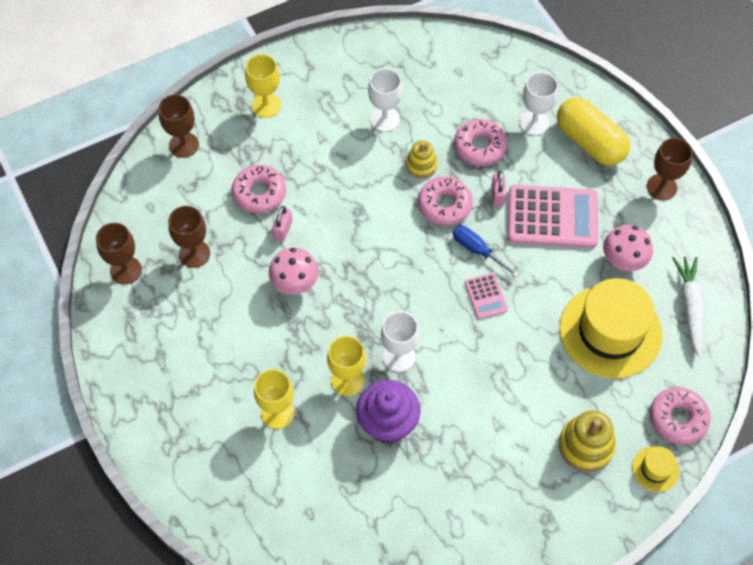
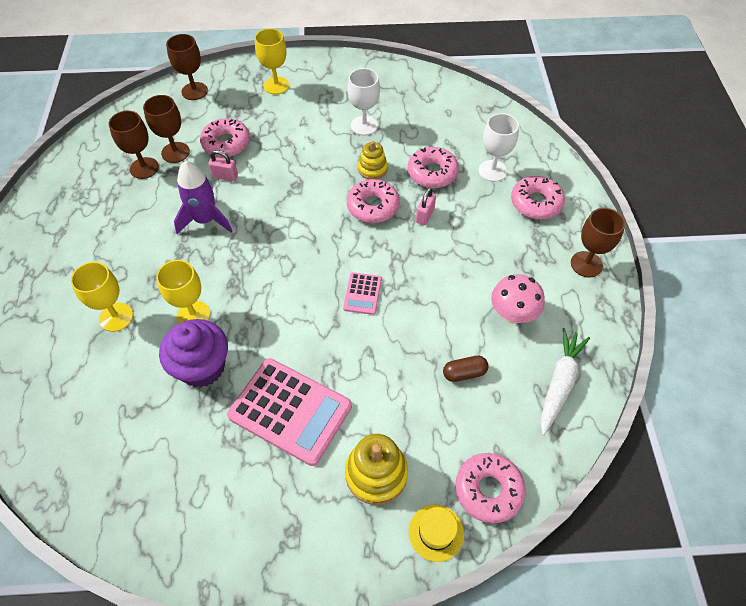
camera: 25 degrees right, 5 degrees down
(125, 270) = (84, 160): brown goblet -> brown goblet (175, 152)
(283, 230) = (225, 176): pink padlock -> pink padlock turned 60 degrees clockwise
(295, 284) = (205, 220): pink mushroom -> purple rocket
(399, 356) = (251, 313): white goblet -> none
(477, 250) = (379, 253): blue screwdriver -> none
(552, 217) = (465, 251): pink calculator -> pink calculator (290, 411)
(590, 142) = (536, 203): yellow capsule -> pink donut
(610, 331) = (464, 373): yellow hat -> brown capsule

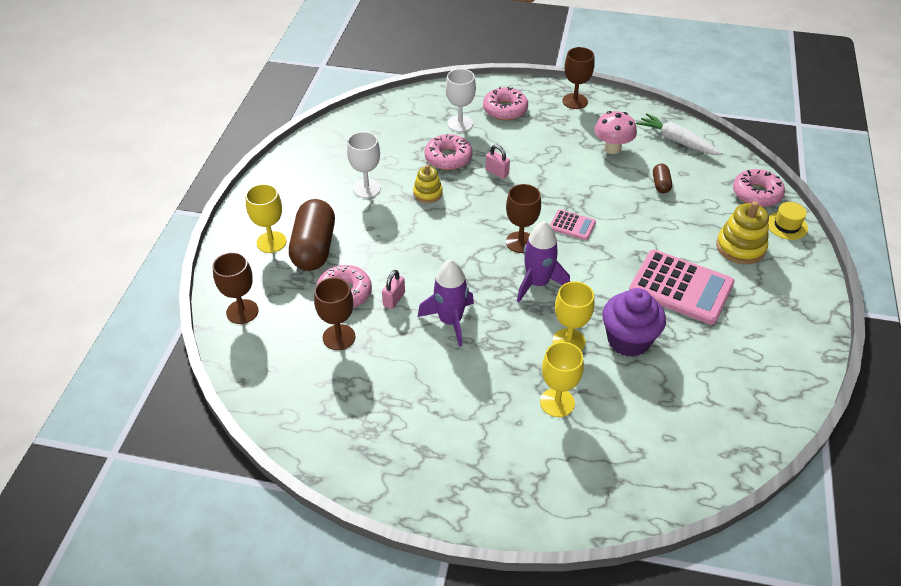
camera: 75 degrees left, 10 degrees down
(144, 168) = (352, 367): brown goblet -> brown goblet (520, 242)
(268, 277) = (537, 283): none -> purple rocket
(276, 112) = (314, 248): none -> brown capsule
(290, 411) = (681, 287): pink calculator -> pink calculator turned 75 degrees clockwise
(373, 206) = (475, 201): pink donut -> none

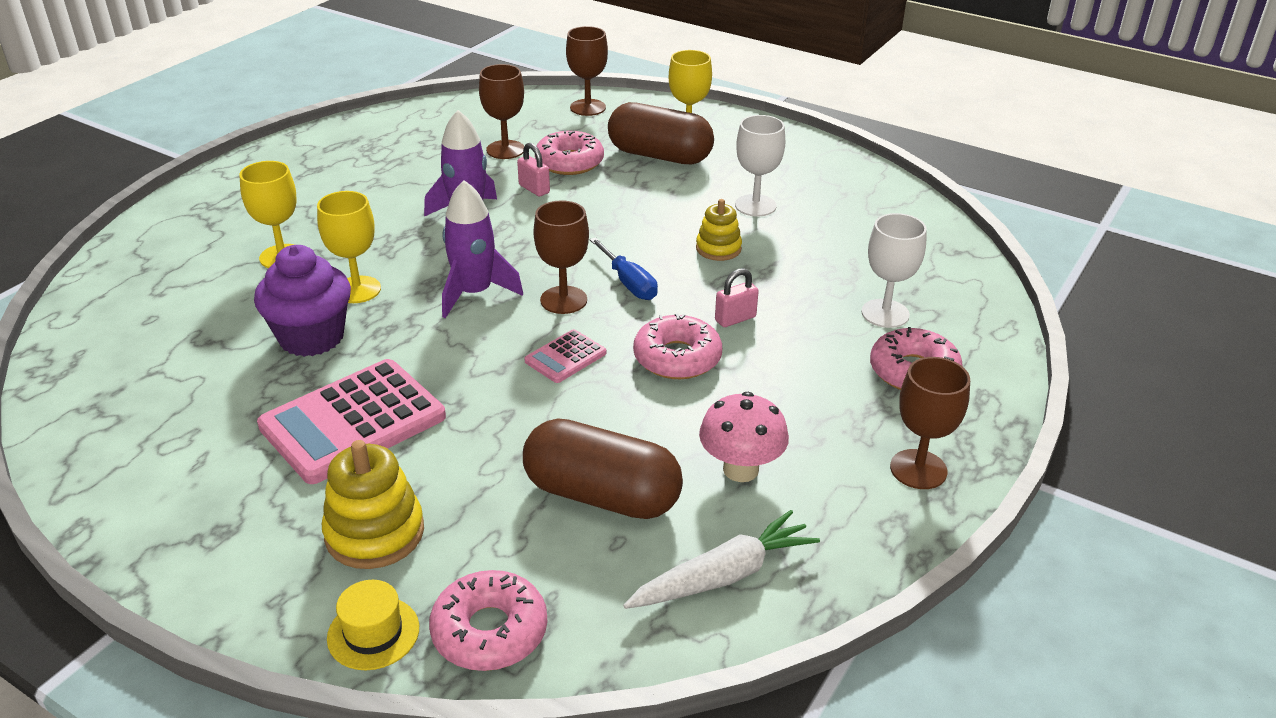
camera: 110 degrees right, 10 degrees down
(448, 158) = (794, 282): pink donut -> pink donut (677, 358)
(486, 221) = (628, 283): none -> blue screwdriver
(661, 184) = (601, 495): brown capsule -> brown capsule, size x2.17

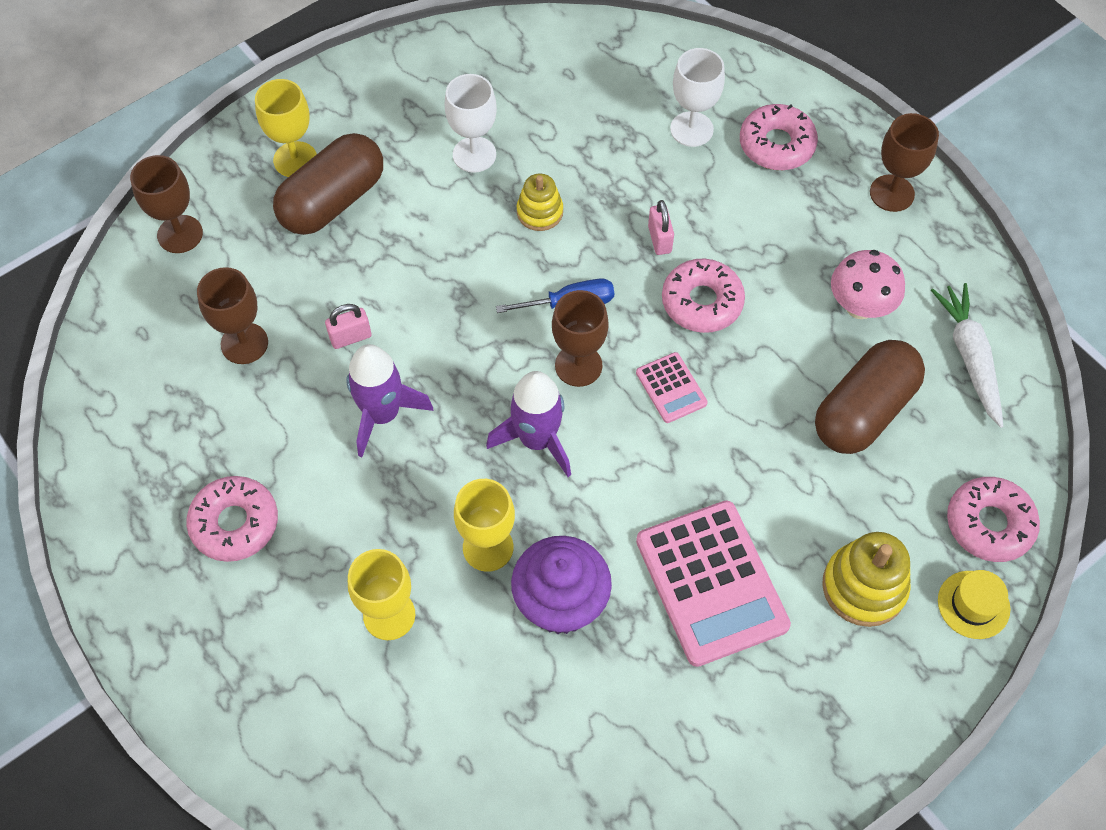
camera: 70 degrees left, 25 degrees up
(569, 162) = (306, 288): pink donut -> pink donut (235, 523)

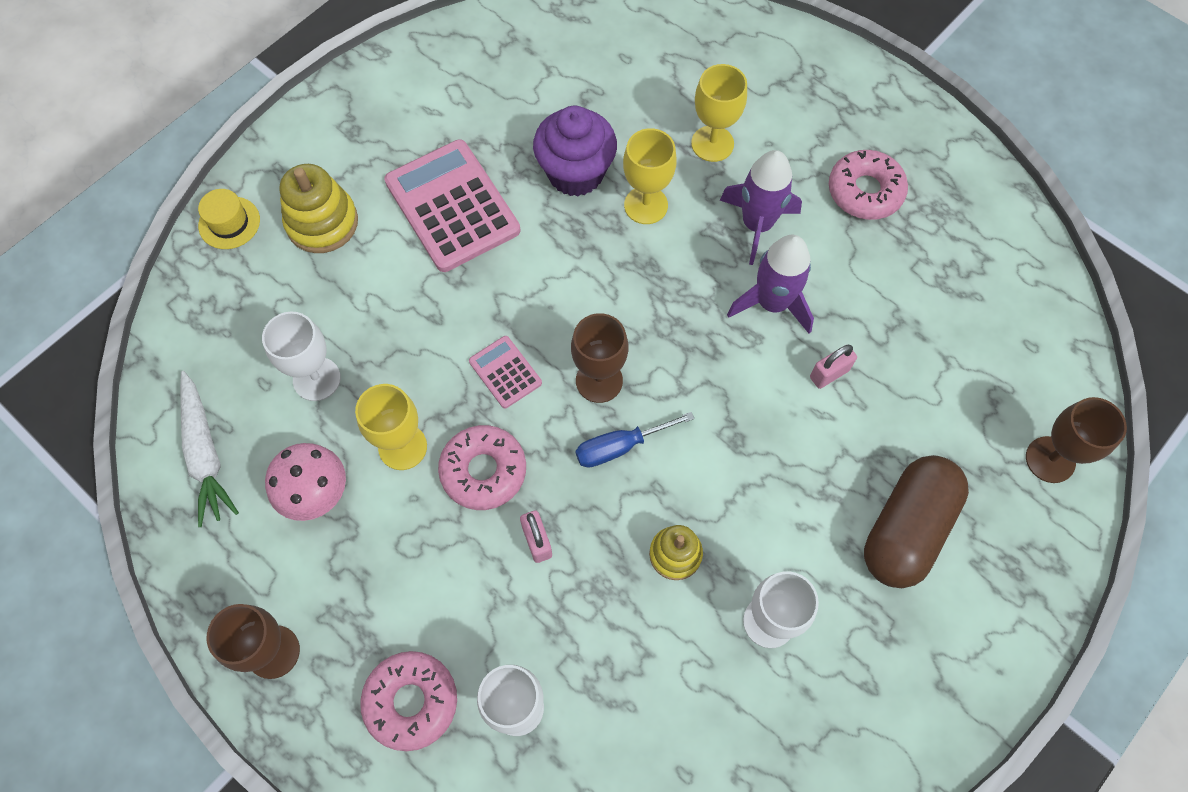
camera: 170 degrees right, 5 degrees up
(244, 343) = (928, 350): brown goblet -> none
(295, 159) = (970, 578): yellow goblet -> yellow goblet (402, 447)
(537, 440) = (624, 302): purple rocket -> purple rocket (757, 225)
(863, 411) = (316, 379): brown capsule -> white goblet
(989, 524) = (207, 291): pink donut -> none

